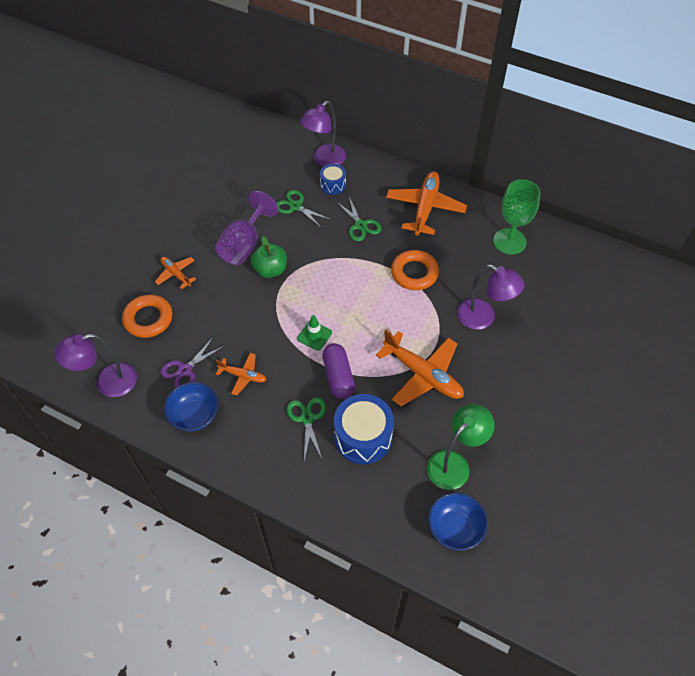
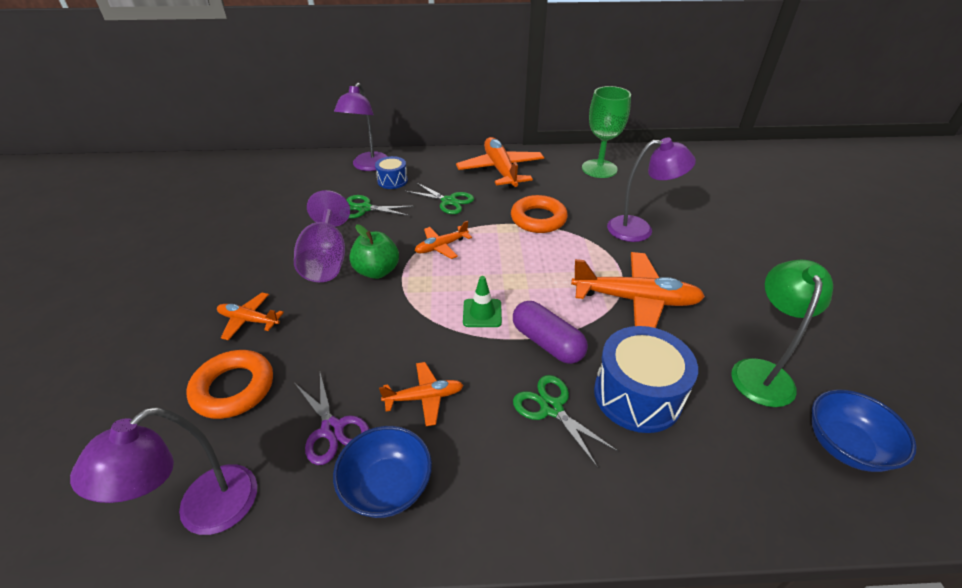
camera: 30 degrees left, 15 degrees down
(185, 370) = (332, 429): purple scissors -> purple scissors turned 45 degrees counterclockwise
(326, 268) = (441, 246): none -> orange plane

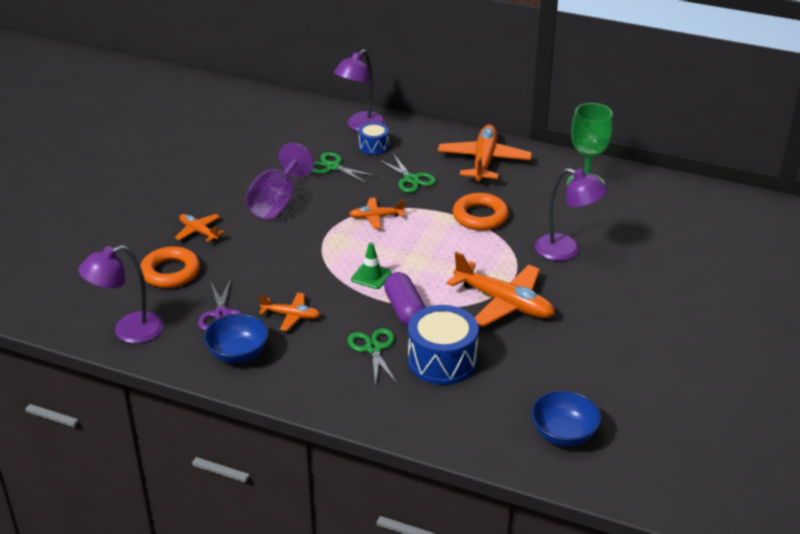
camera: 25 degrees right, 5 degrees down
(377, 271) = (311, 222): green apple -> none
(761, 372) = (553, 377): green lamp -> none

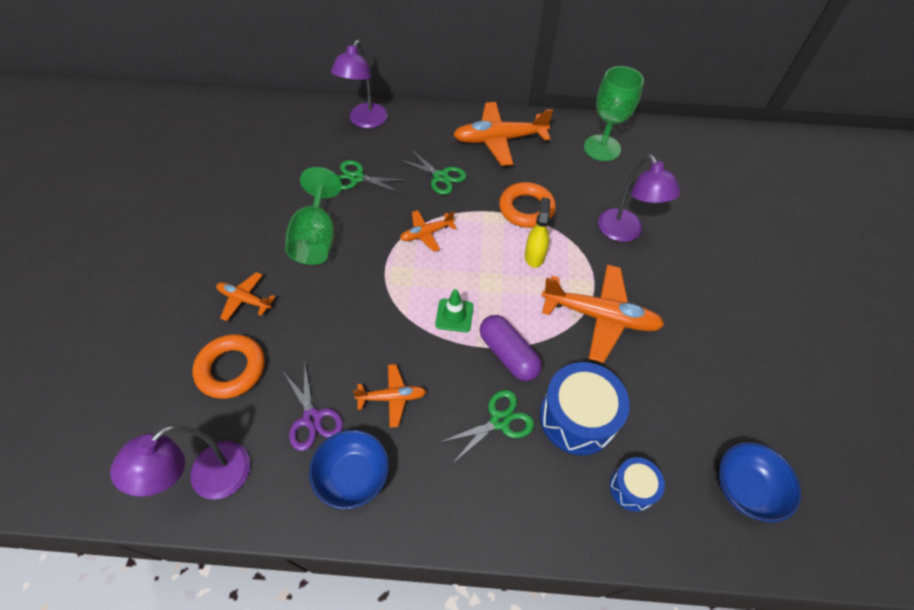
camera: 20 degrees left, 20 degrees up
(276, 203) = (316, 238): purple goblet -> green goblet
(373, 147) = (387, 144): blue drum -> blue drum (632, 488)
(373, 348) = (499, 421): green scissors -> green scissors turned 90 degrees clockwise
(468, 251) = (534, 256): none -> yellow spray bottle
(484, 161) = (499, 140): orange plane -> orange plane turned 90 degrees counterclockwise
(566, 250) = (624, 232): purple lamp -> purple lamp turned 60 degrees clockwise

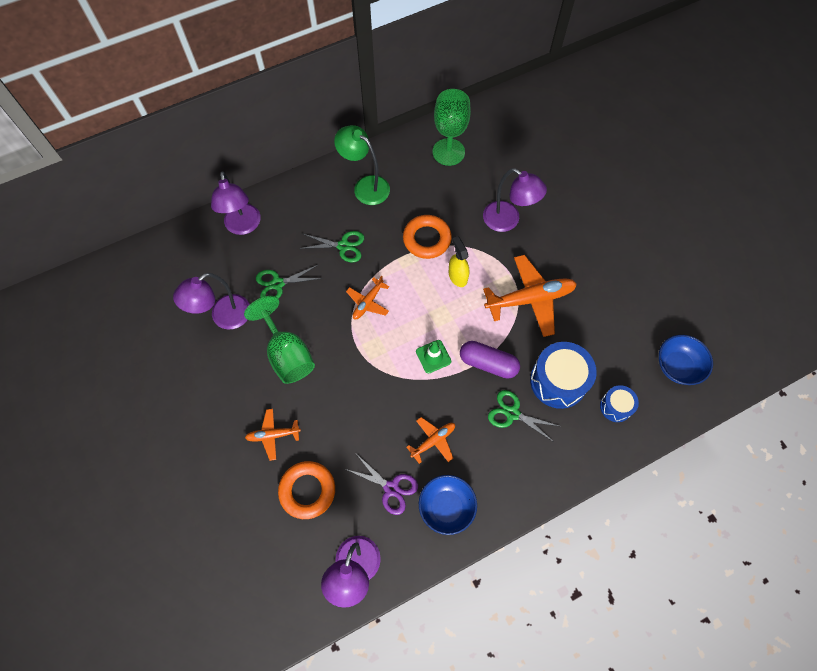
camera: 30 degrees left, 10 degrees up
(288, 180) = (224, 317): none -> purple lamp
(499, 140) = (365, 186): orange plane -> green lamp
(499, 421) = (512, 413): green scissors -> green scissors turned 90 degrees counterclockwise

